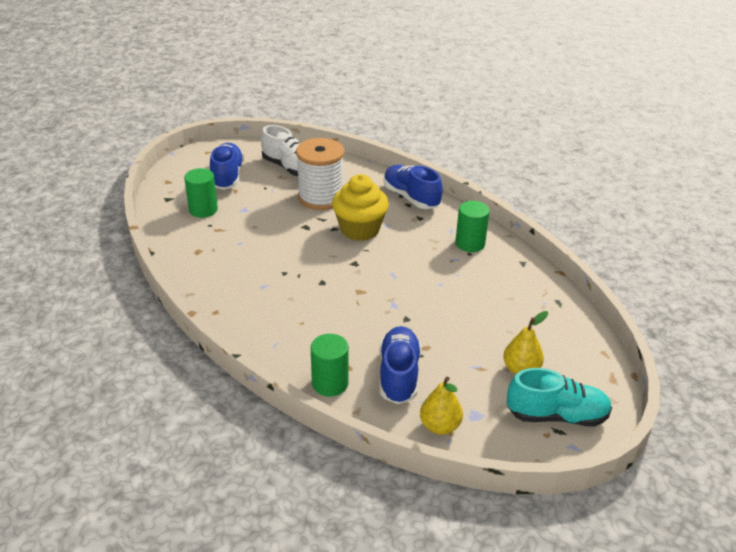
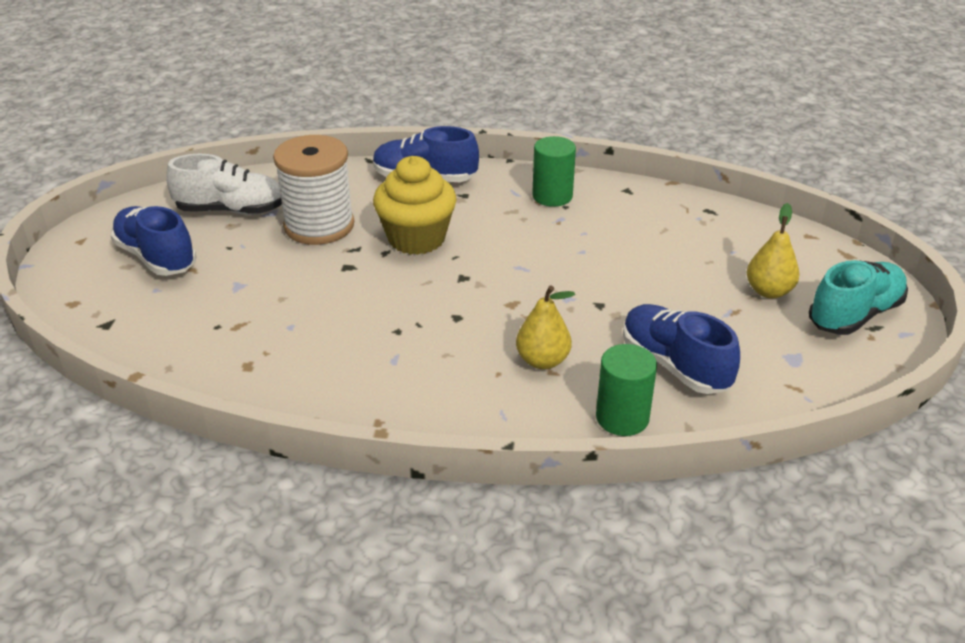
camera: 40 degrees left, 0 degrees up
(203, 210) = (180, 313): green cylinder -> none
(440, 426) = (781, 390): yellow pear -> yellow pear (542, 361)

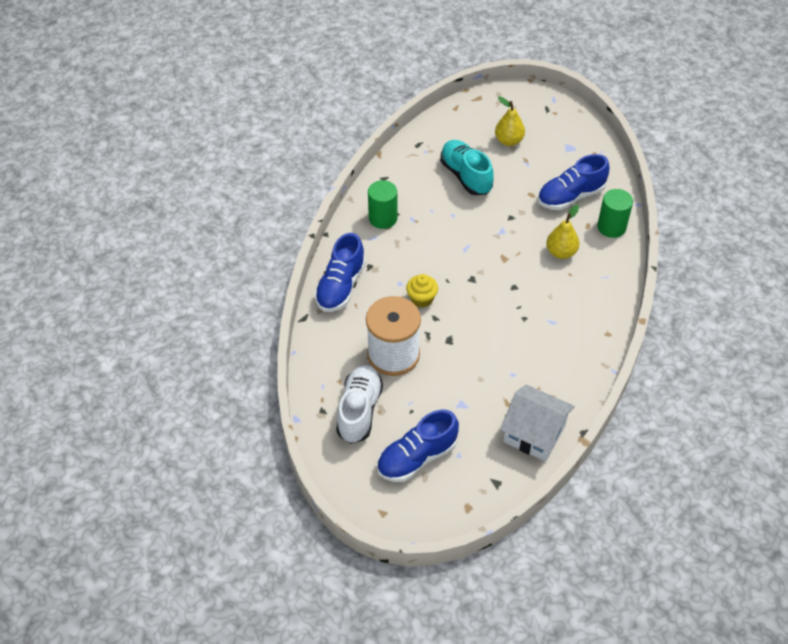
camera: 80 degrees left, 15 degrees up
(184, 353) = (534, 433): none -> white house
(416, 238) = (422, 299): yellow cupcake -> yellow cupcake, size x0.55
(855, 315) = (535, 113): turquoise shoe -> turquoise shoe (466, 176)

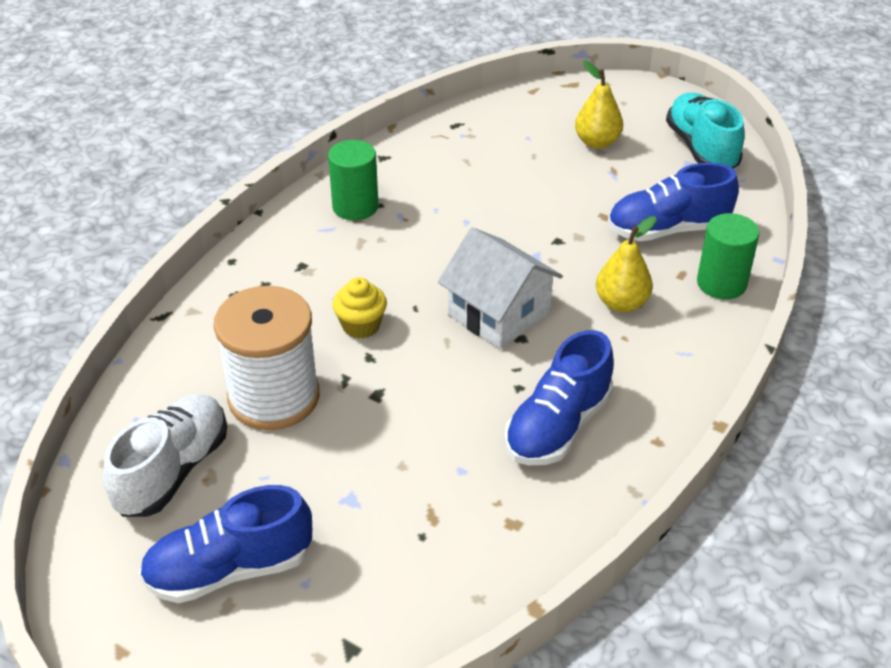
camera: 15 degrees right, 10 degrees down
(340, 286) = (242, 284): blue shoe -> blue shoe (558, 426)
(466, 176) = (510, 175): turquoise shoe -> turquoise shoe (701, 148)
(534, 433) = (458, 577): white house -> white house (498, 314)

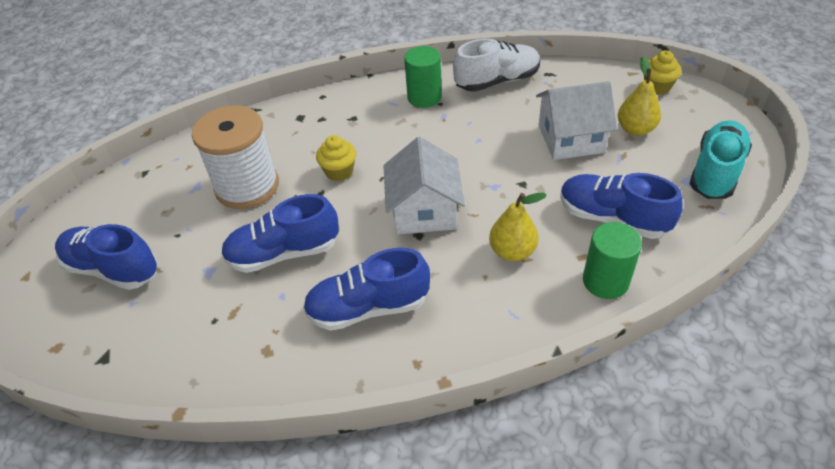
camera: 45 degrees right, 5 degrees up
(173, 470) = (157, 197): white shoe -> white shoe (497, 81)
(409, 433) = (283, 253): none -> blue shoe
(551, 178) = (571, 139): none -> white house
(570, 94) = (657, 87): none -> yellow cupcake

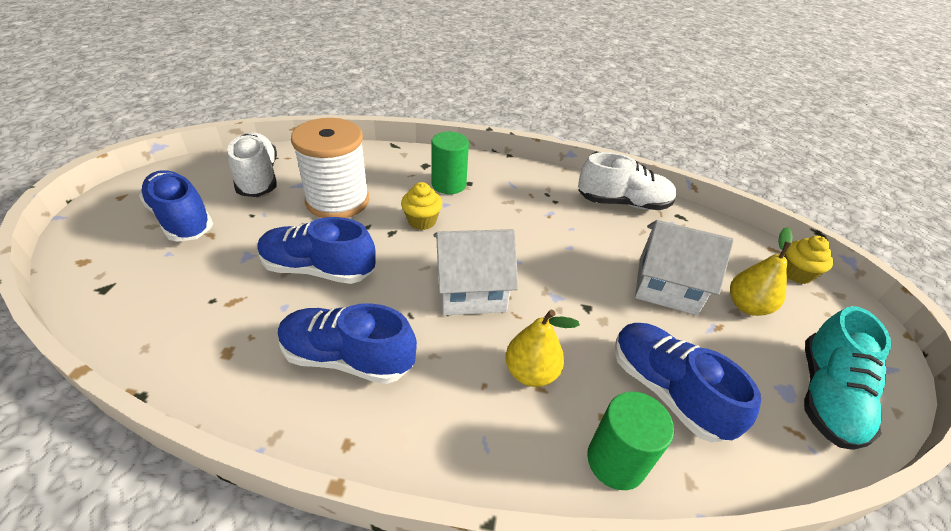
camera: 20 degrees right, 5 degrees down
(149, 198) = (258, 178): none -> white shoe
(424, 97) = (544, 191): green cylinder -> green cylinder (448, 184)
(424, 211) = (471, 289): white house -> white house turned 60 degrees clockwise
(715, 172) = (826, 396): turquoise shoe -> turquoise shoe turned 150 degrees clockwise

